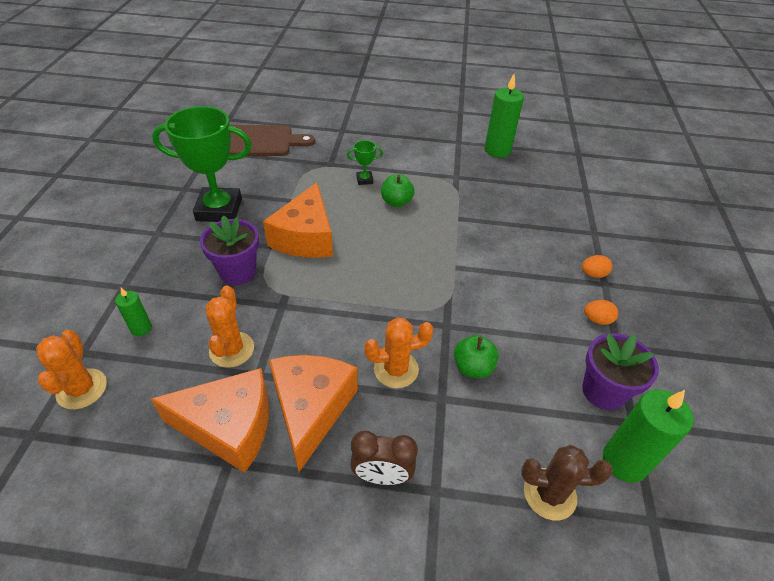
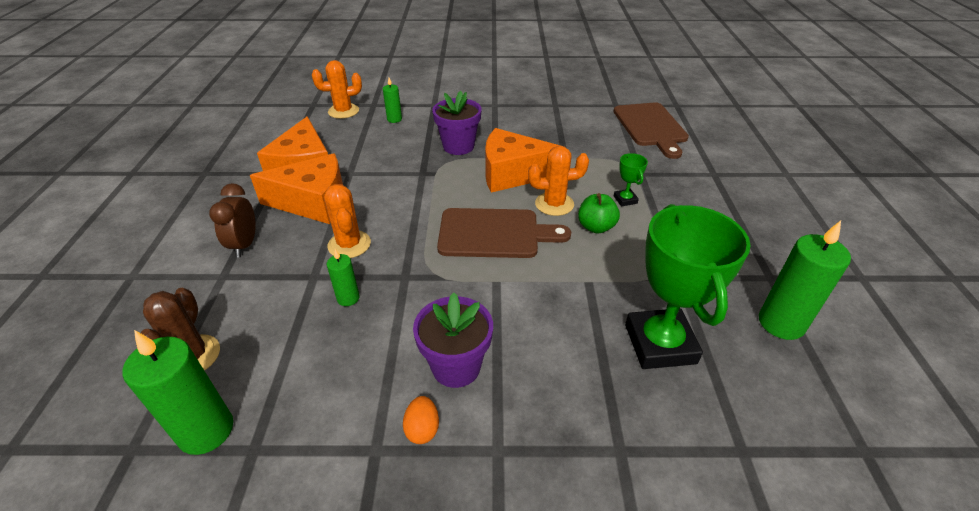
camera: 85 degrees right, 5 degrees down
(219, 209) = (534, 125): green trophy -> green trophy (660, 344)
(232, 349) = (374, 158): orange cactus -> orange cactus (554, 204)
(395, 261) = (494, 233): none -> brown cutting board
(473, 367) = (348, 298): green apple -> green candle
(593, 274) = (515, 435): orange egg -> none
(603, 391) = (303, 421): purple flower pot -> purple flower pot (456, 366)

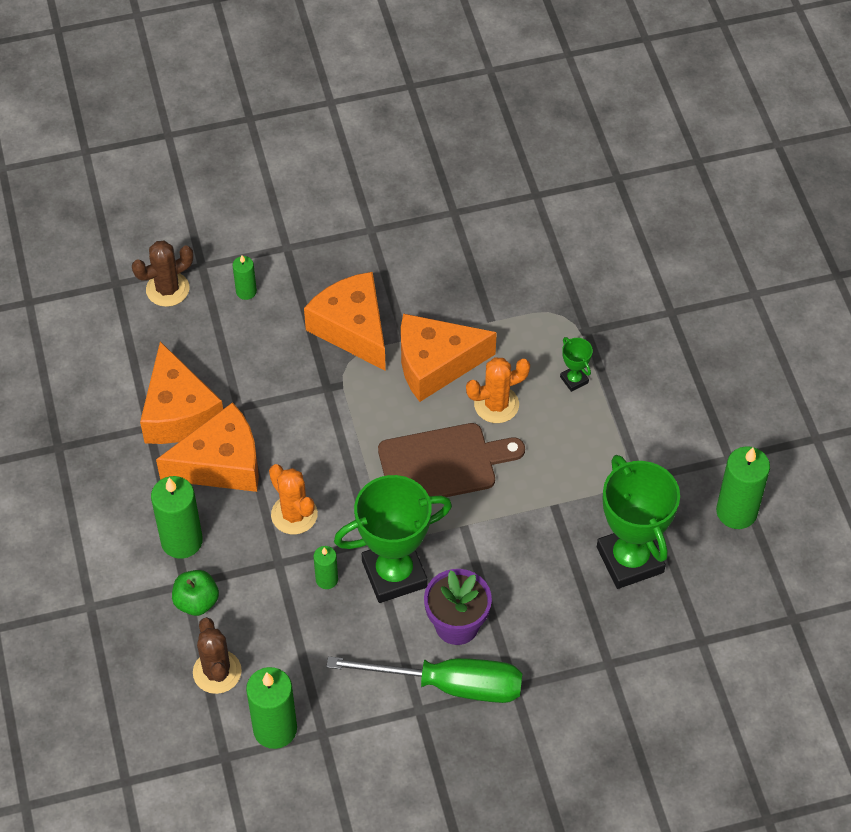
camera: 15 degrees left, 15 degrees up
(244, 245) = (181, 541): brown clock -> green candle
(343, 111) = (167, 289): orange cactus -> brown cactus
(413, 307) = (394, 574): none -> green trophy
(422, 429) = (449, 685): orange egg -> green screwdriver
(458, 146) = (352, 328): purple flower pot -> orange cheese
(596, 227) = (549, 429): green apple -> green apple (196, 601)
(651, 127) = (588, 235): brown cutting board -> none

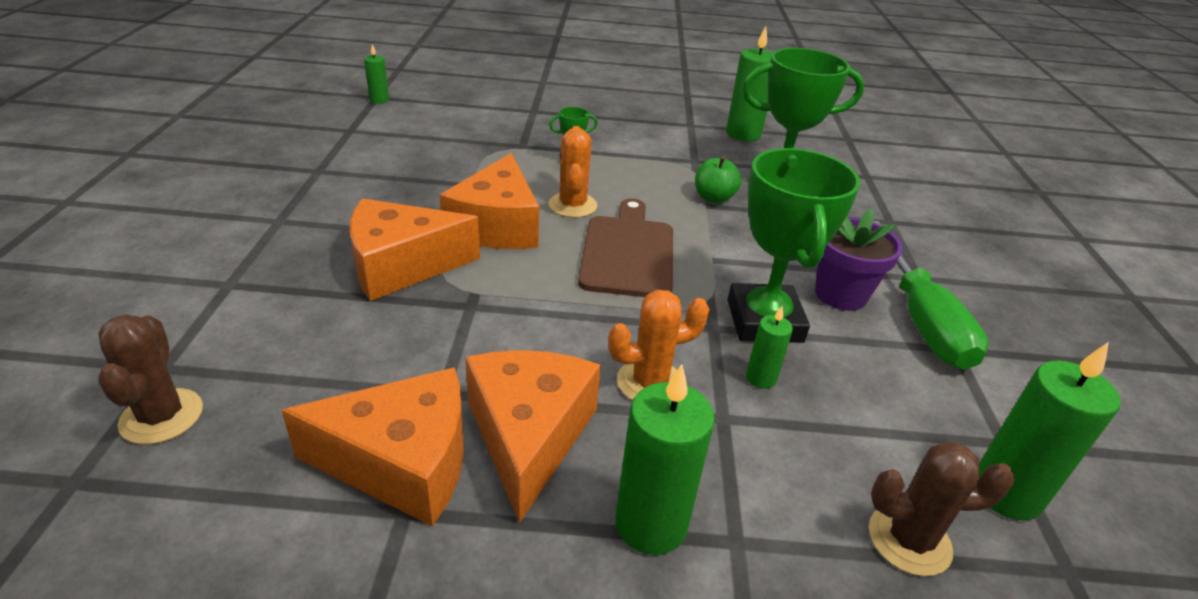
camera: 75 degrees left, 20 degrees down
(196, 601) = (773, 533): green apple -> green apple (713, 198)
(246, 291) = (257, 335): green candle -> green candle (379, 100)
(449, 685) = (920, 319): green screwdriver -> green screwdriver turned 150 degrees clockwise

